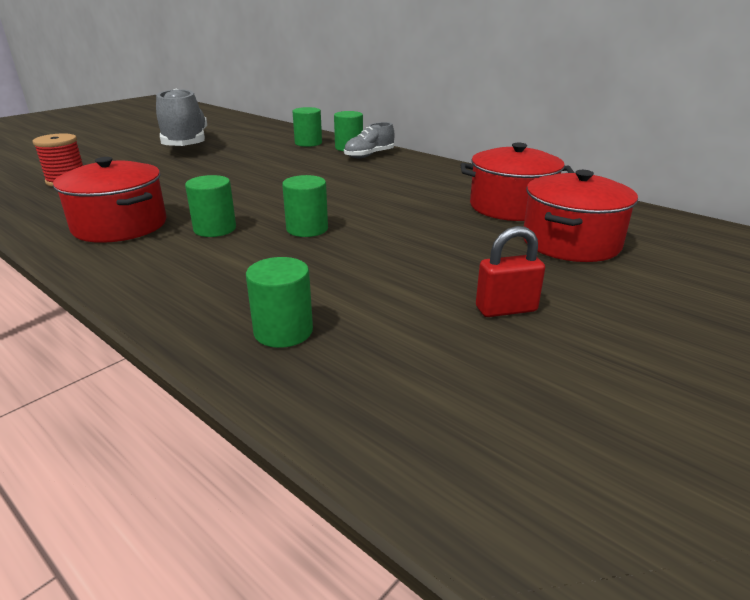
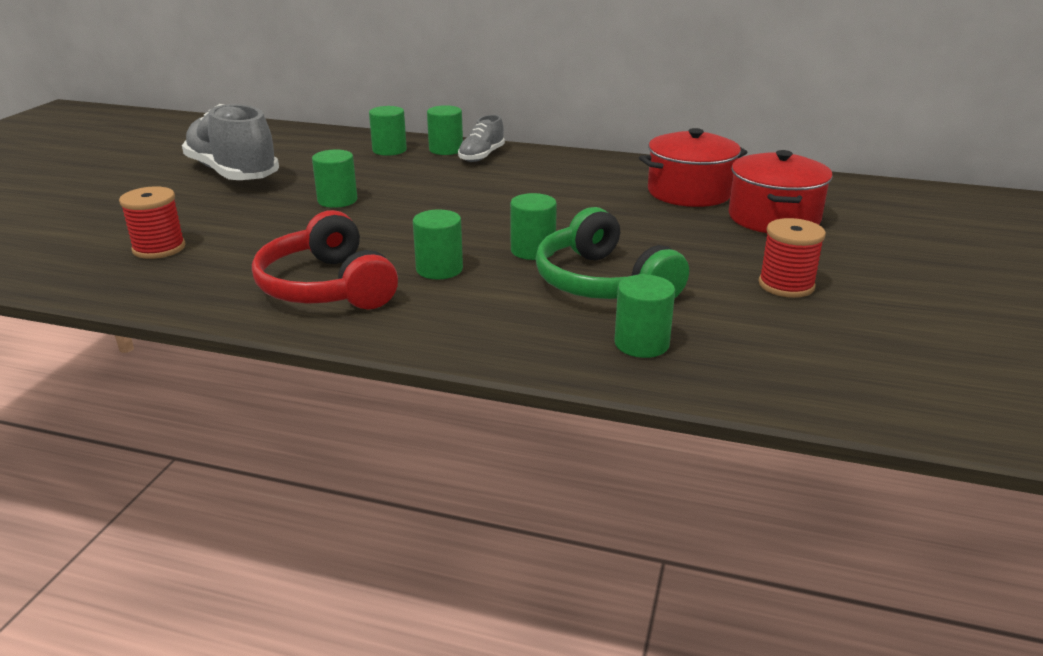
camera: 25 degrees left, 0 degrees up
(120, 225) = (327, 287): red pot -> red headphones
(222, 169) = (337, 200): none -> green cylinder
(328, 267) = (603, 282): none -> green headphones
(506, 309) = (786, 285): red padlock -> red spool

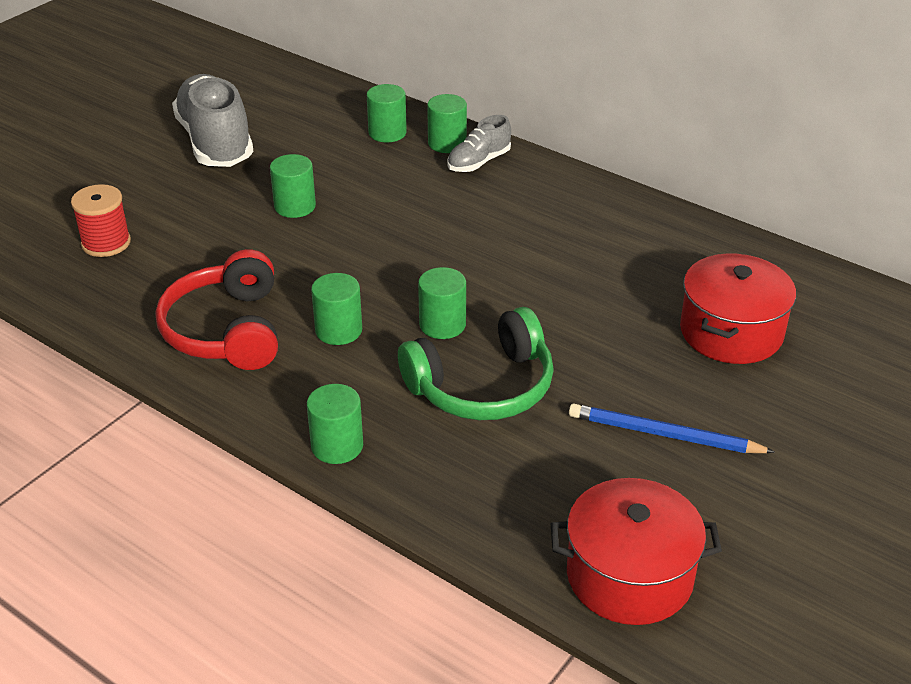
camera: 20 degrees right, 10 degrees up
(603, 282) = (482, 386): green headphones -> green headphones turned 105 degrees counterclockwise
(641, 344) = (465, 475): green cylinder -> green cylinder (337, 446)
(689, 192) = (667, 270): red pot -> red pot (629, 575)
(786, 285) = (664, 435): red spool -> blue pencil

